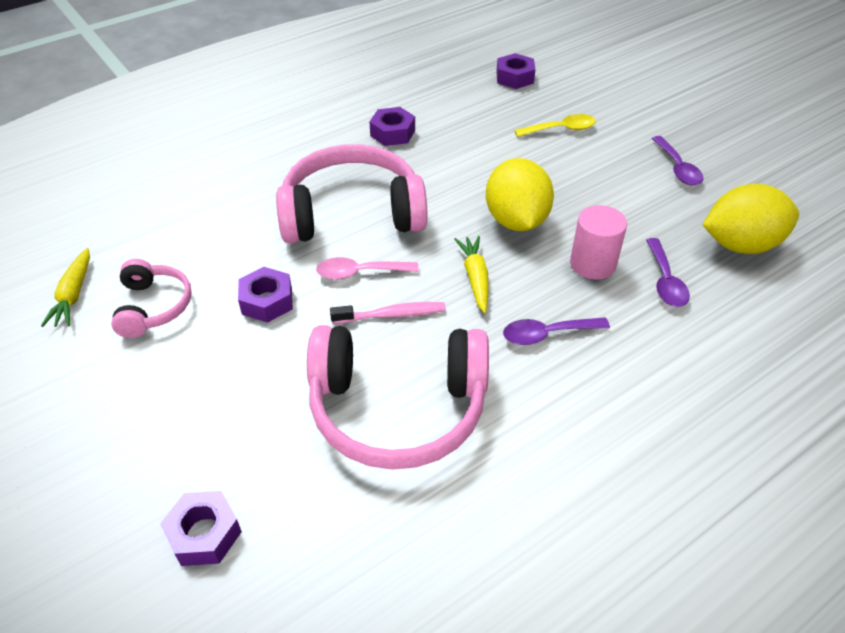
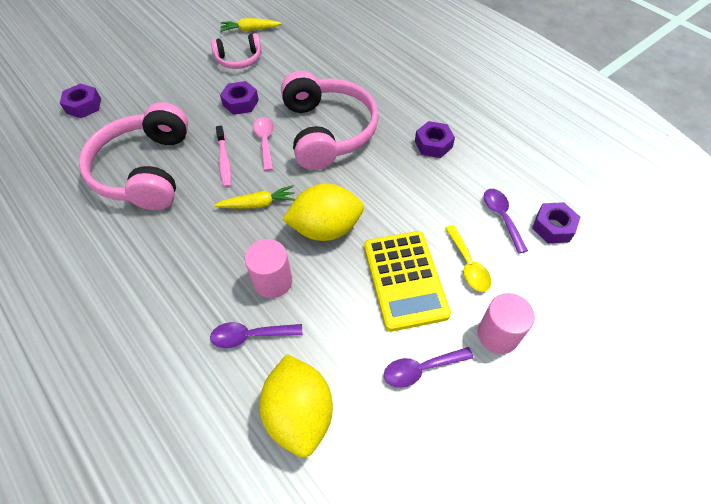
camera: 85 degrees right, 10 degrees up
(547, 334) = (197, 247): purple spoon -> purple spoon (501, 217)
(581, 169) = (405, 280): none -> yellow calculator
(635, 123) = (497, 334): none -> pink cylinder

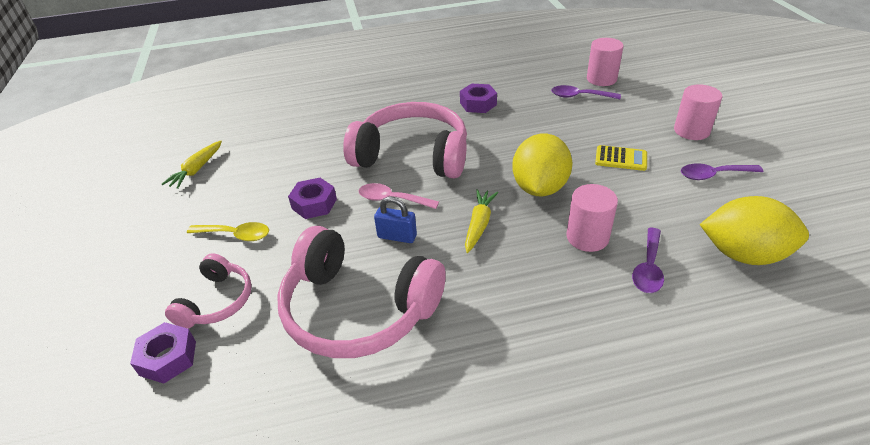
camera: 60 degrees left, 15 degrees down
(224, 161) = (397, 236): pink toothbrush -> blue padlock
(239, 59) = (239, 189): pink headphones -> pink headphones (217, 301)
(405, 280) = (621, 158): yellow calculator -> yellow calculator, size x0.51
(421, 369) = (713, 175): purple spoon -> purple spoon turned 75 degrees clockwise
(468, 265) = (619, 124): yellow spoon -> yellow spoon (236, 235)
(553, 227) = (601, 79): purple nut -> pink cylinder

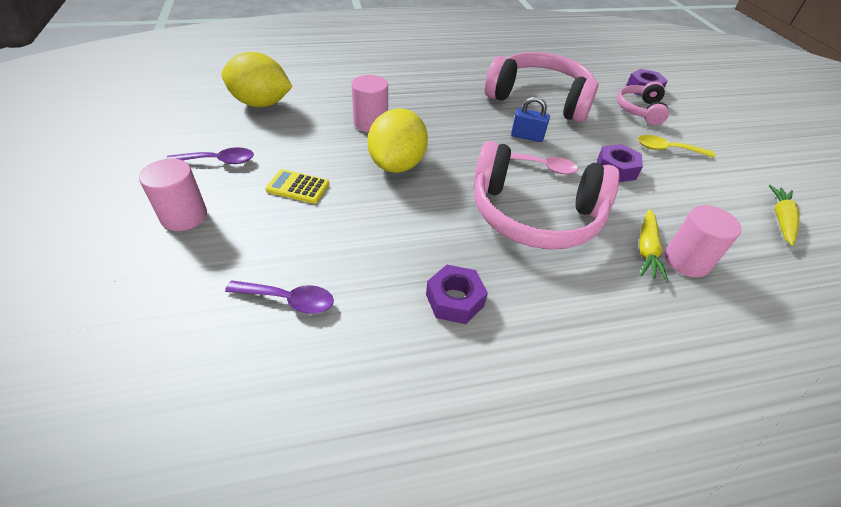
camera: 175 degrees right, 5 degrees up
(479, 224) = (458, 139): yellow carrot -> yellow carrot (646, 250)
(601, 79) = (224, 345): pink cylinder -> pink cylinder (686, 260)
(648, 268) = (336, 102): purple spoon -> none

